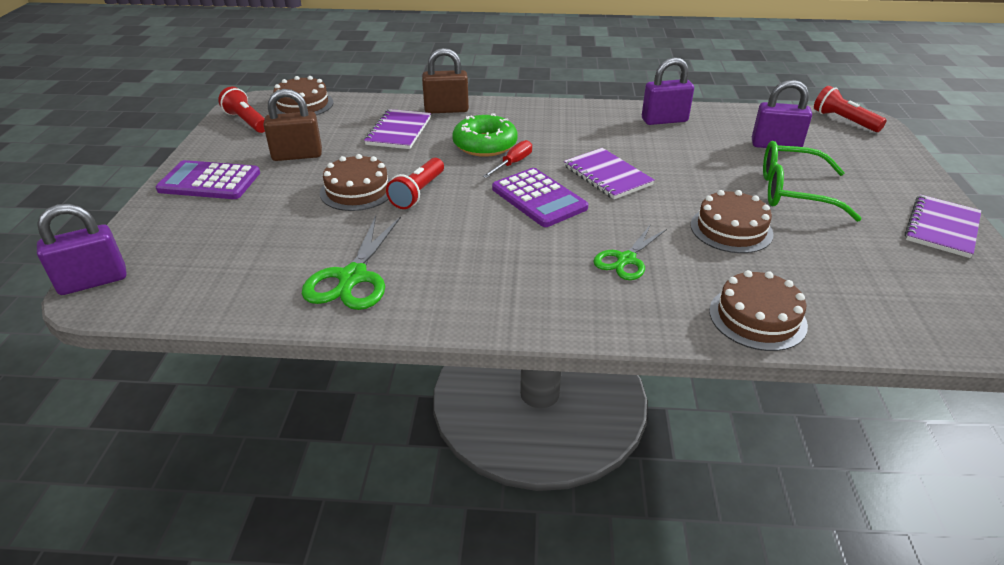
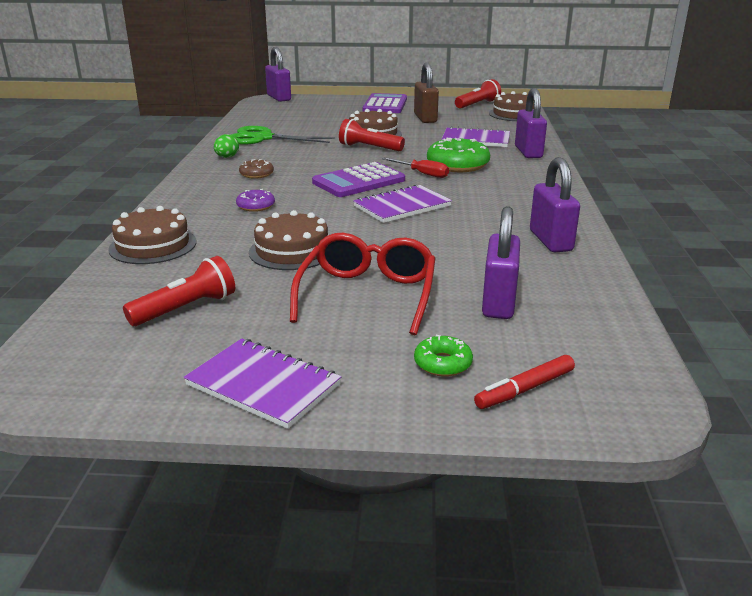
camera: 90 degrees right, 10 degrees down
(443, 302) = (227, 157): none -> green egg
(446, 110) = (528, 152): brown padlock -> purple padlock
(517, 268) = (256, 174): none -> brown donut
(626, 259) = (256, 206): green scissors -> purple donut
(794, 192) = (367, 295): green glasses -> red glasses
(843, 121) = (621, 380): red flashlight -> red flashlight (186, 308)
(866, 167) = (442, 363): none -> green donut
(874, 145) = (525, 389): none -> red marker

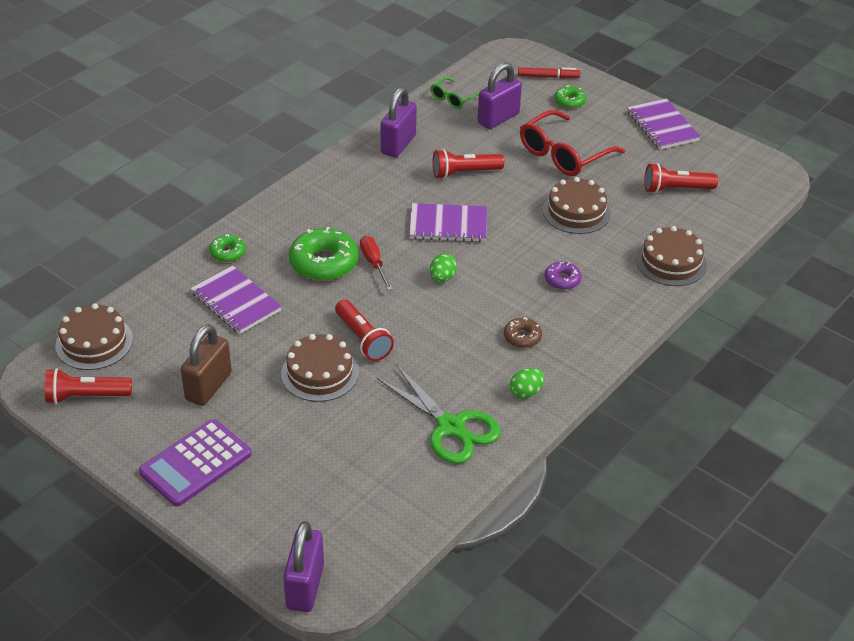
camera: 145 degrees left, 15 degrees up
(358, 181) = (442, 278): purple calculator -> green egg
(448, 242) = (464, 173): none -> red flashlight
(528, 152) = (228, 253): purple padlock -> green donut
(586, 304) = (453, 98): none -> green glasses

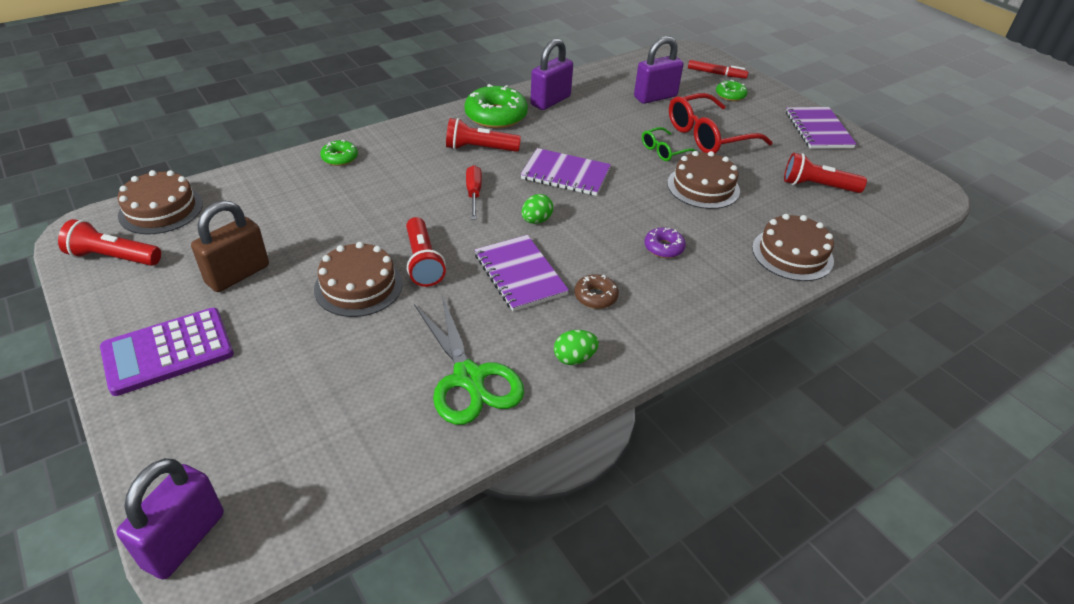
camera: 15 degrees right, 0 degrees up
(236, 302) = (319, 201): purple notebook -> purple notebook (520, 274)
(324, 263) = (425, 184): green donut -> green donut (496, 116)
(453, 98) = (619, 75): green glasses -> green glasses (664, 150)
(464, 173) = (602, 134): red flashlight -> red flashlight (479, 149)

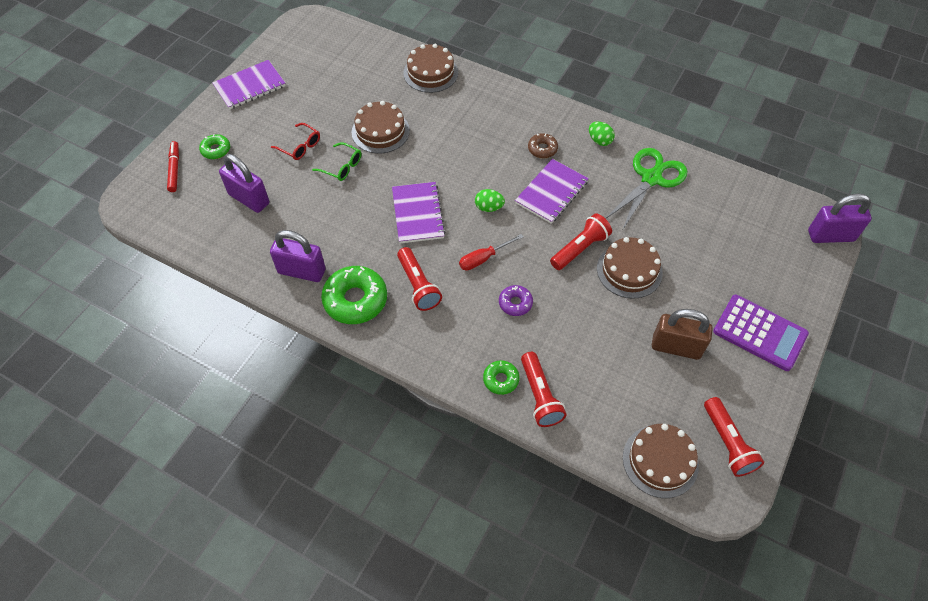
camera: 115 degrees left, 15 degrees up
(663, 248) = (469, 132): purple donut -> purple donut (515, 303)
(709, 135) = (299, 146): red glasses -> red glasses, size x0.52
(817, 186) = (338, 74): red flashlight -> red flashlight (540, 396)

